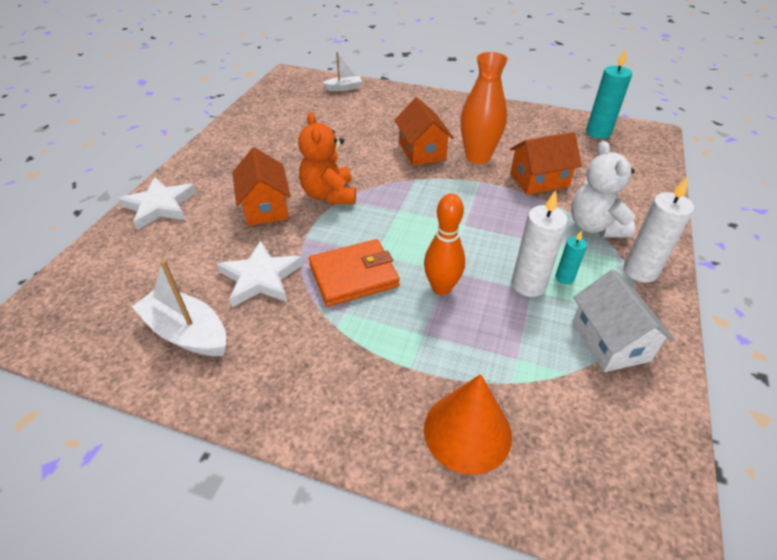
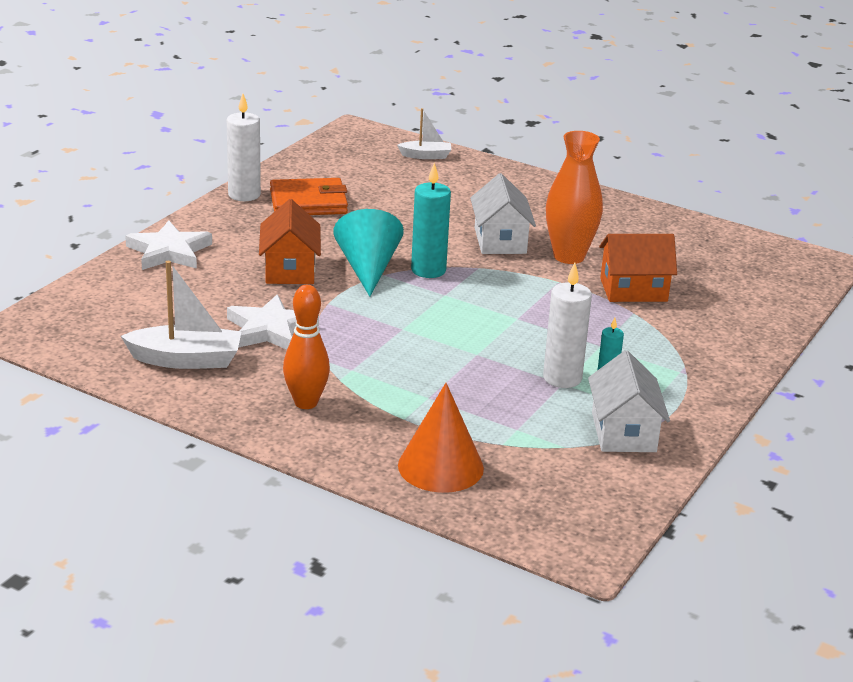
camera: 10 degrees right, 15 degrees down
(187, 332) = (186, 360): white boat -> white boat turned 135 degrees clockwise
(329, 195) = (368, 268): orange teddy bear -> turquoise cone
(354, 276) = (371, 343): orange wallet -> orange wallet (308, 202)
(422, 151) = (500, 241): orange house -> white house
(441, 288) = (464, 366): orange bowling pin -> orange bowling pin (306, 403)
(594, 226) = (673, 342): white teddy bear -> none
(598, 133) = (746, 252): turquoise candle -> turquoise candle (428, 270)
(640, 271) = (698, 386): white candle -> white candle (244, 195)

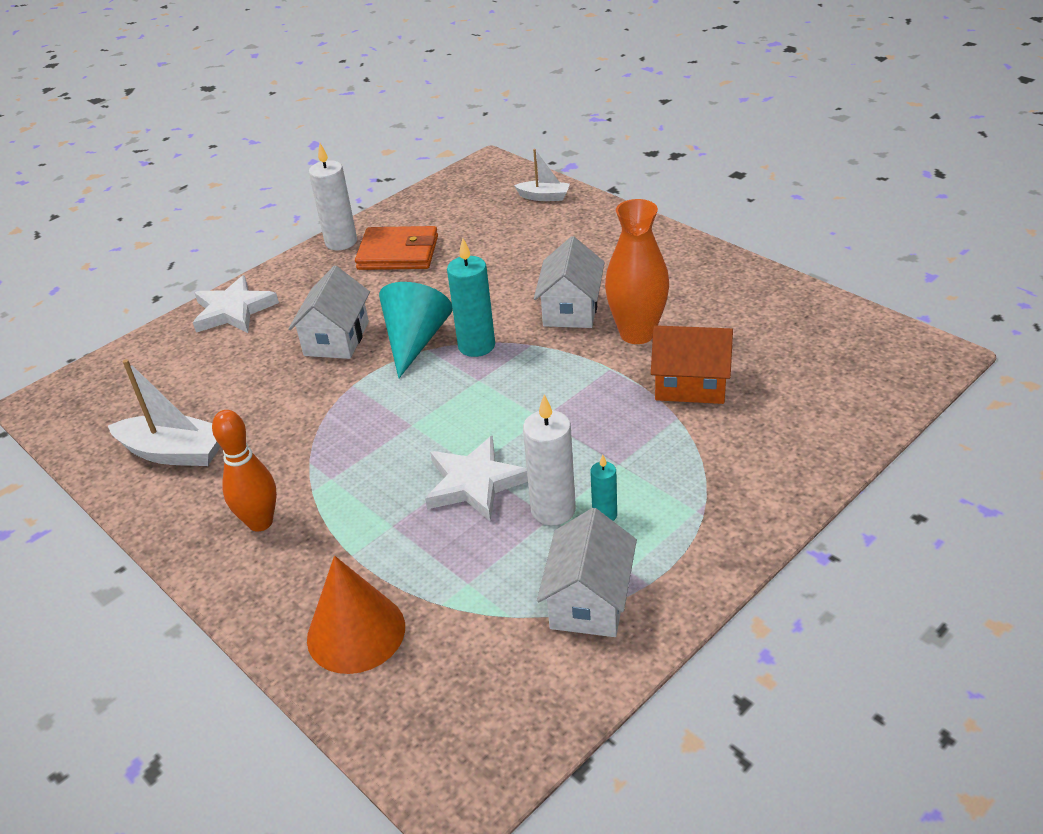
camera: 20 degrees right, 10 degrees up
(270, 329) = (277, 417): white star -> white star (474, 483)
(290, 269) = (336, 338): orange house -> white house

